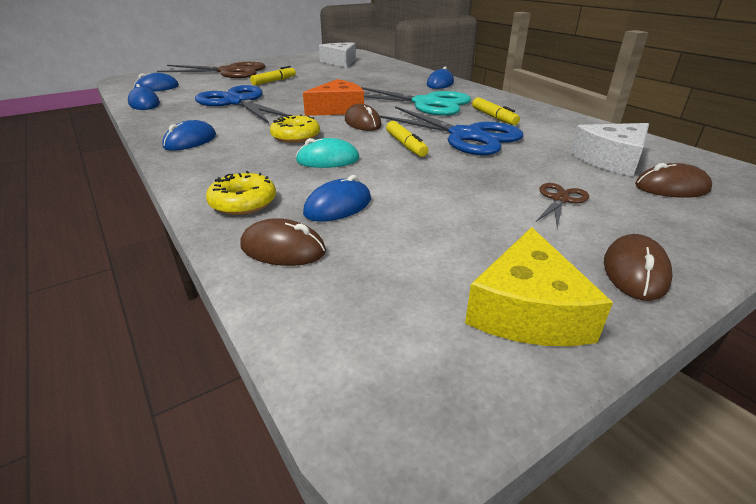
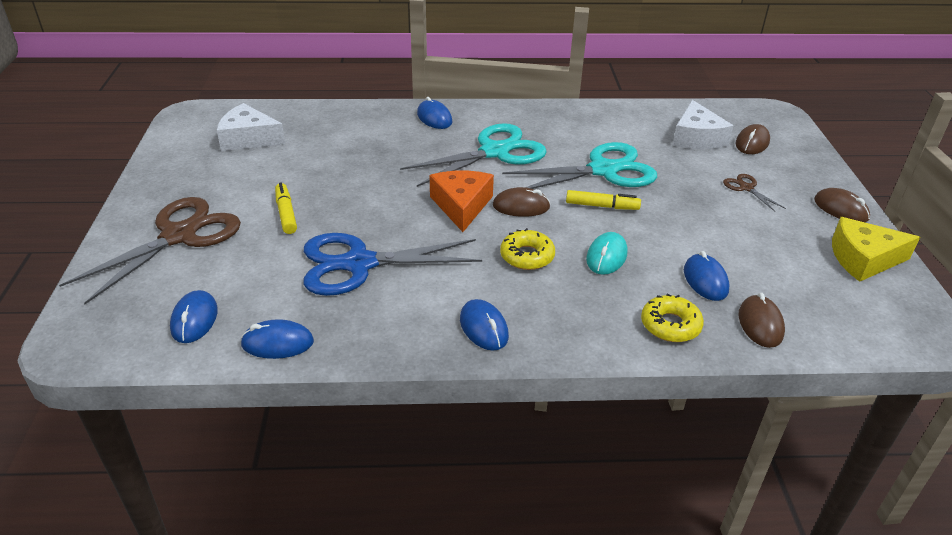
camera: 60 degrees left, 5 degrees up
(283, 249) = (760, 324): brown mouse -> brown mouse turned 45 degrees counterclockwise
(466, 136) = (603, 170): blue scissors -> turquoise scissors
(493, 117) = (568, 138): yellow marker -> none
(527, 310) = (863, 259): yellow cheese -> yellow cheese turned 135 degrees clockwise

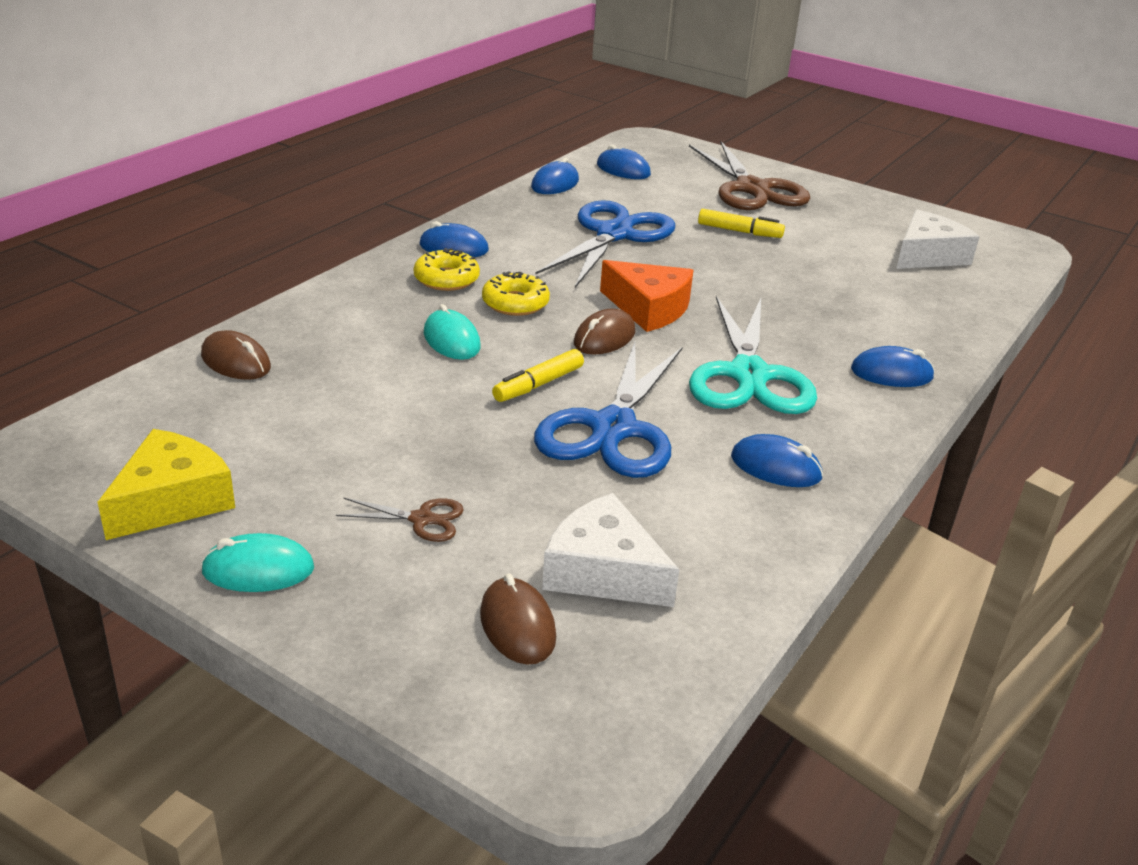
camera: 125 degrees right, 5 degrees down
(603, 170) = (613, 428): turquoise scissors -> blue scissors
(670, 325) = (317, 319): yellow donut -> yellow donut (446, 279)
(705, 280) = (331, 371): blue mouse -> blue mouse (776, 467)
(840, 209) = (258, 570): brown mouse -> turquoise mouse

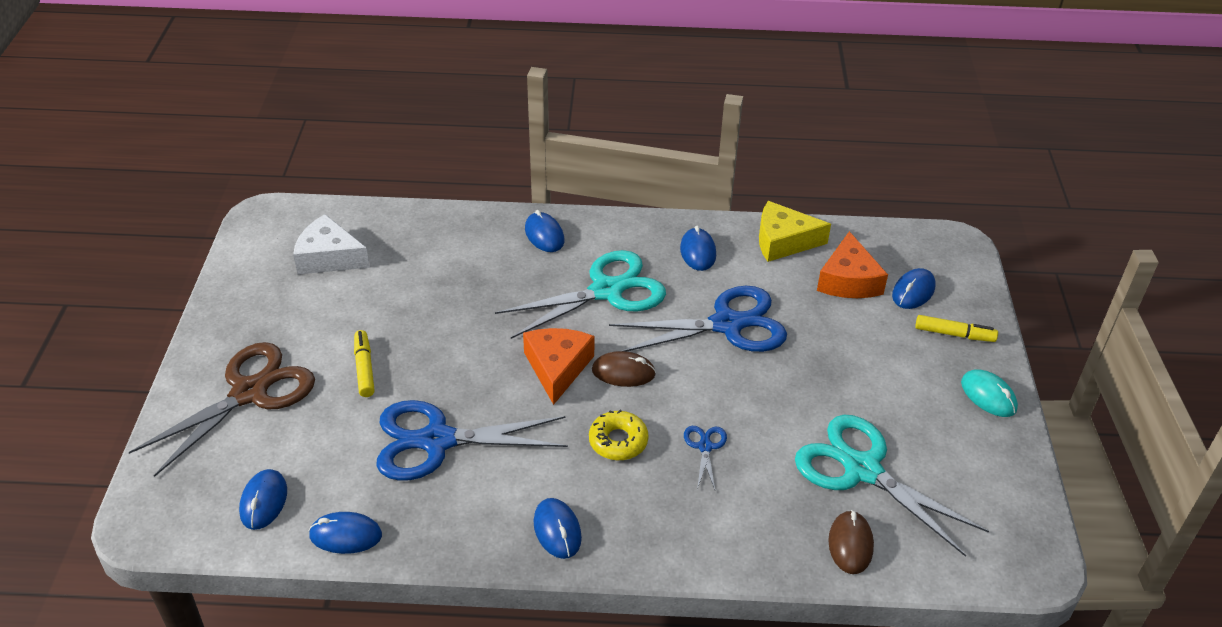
camera: 120 degrees left, 10 degrees up
(172, 500) = (991, 467): yellow cheese -> yellow cheese (783, 241)
(299, 411) = (862, 470): none -> turquoise scissors
(422, 519) = (887, 359): brown scissors -> none
(446, 279) = (618, 502): yellow donut -> none
(451, 340) = (705, 447): turquoise mouse -> blue scissors
(517, 625) = (913, 291): brown mouse -> blue mouse
(538, 384) = (714, 377): yellow marker -> yellow marker (954, 334)
(603, 571) = (848, 280): white cheese -> orange cheese

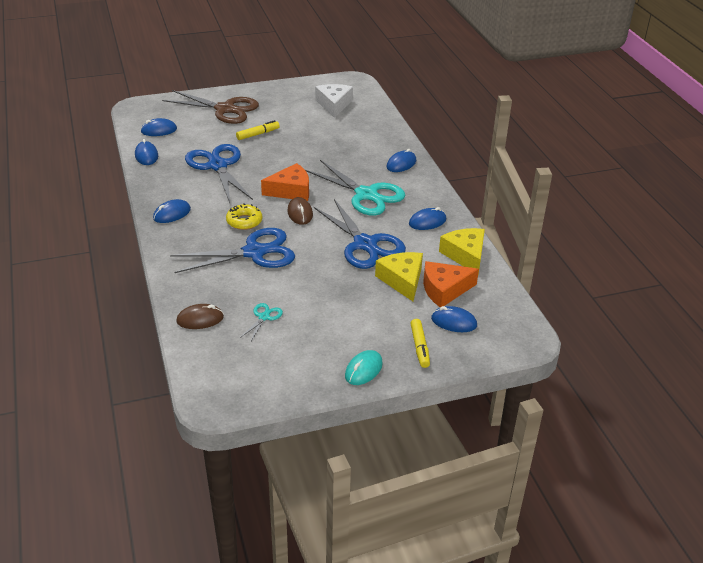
camera: 70 degrees right, 5 degrees down
(705, 447) = (254, 252): blue scissors -> blue scissors, size x2.32
(818, 311) = (402, 280): none -> yellow cheese
(862, 470) = (264, 317): turquoise scissors -> turquoise scissors, size x0.43

